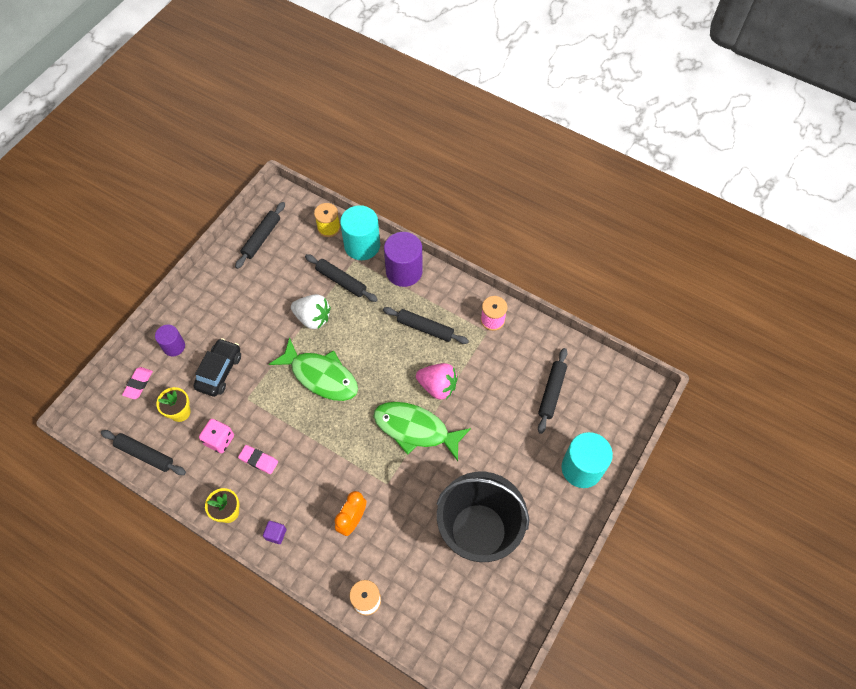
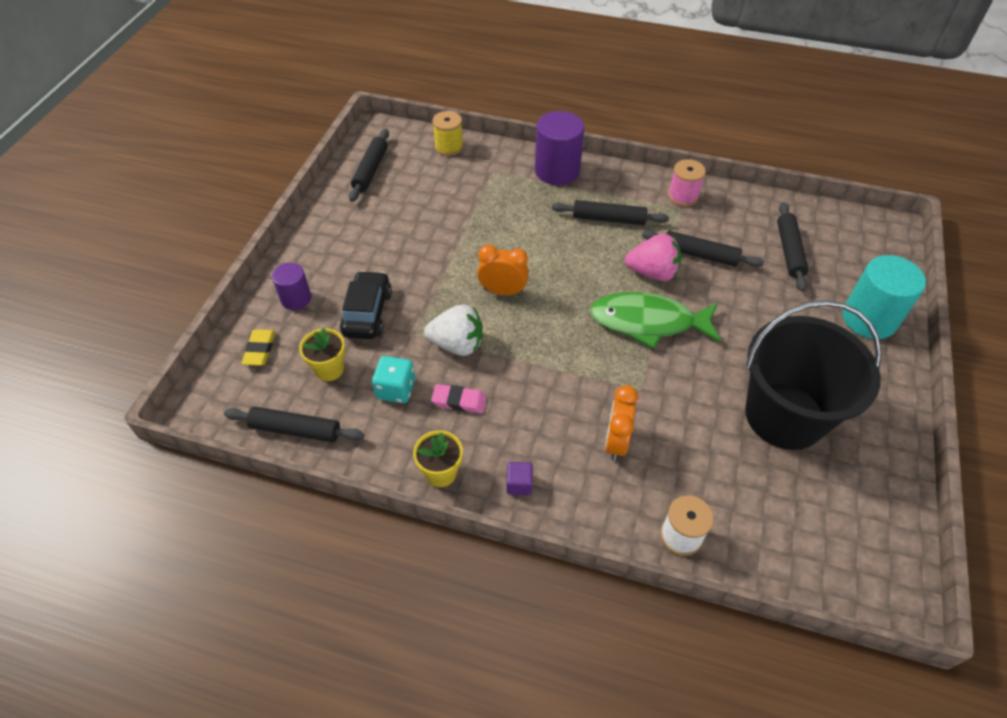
camera: 15 degrees left, 10 degrees down
(138, 384) = (260, 349): pink eraser -> yellow eraser
(219, 440) = (396, 389): pink dice -> turquoise dice
(313, 318) = (467, 235): white strawberry -> white strawberry (457, 344)
(321, 376) = (503, 291): green fish -> orange clock
(341, 281) = (486, 193): black rolling pin -> black rolling pin (700, 255)
(362, 245) = (496, 156): turquoise cylinder -> none

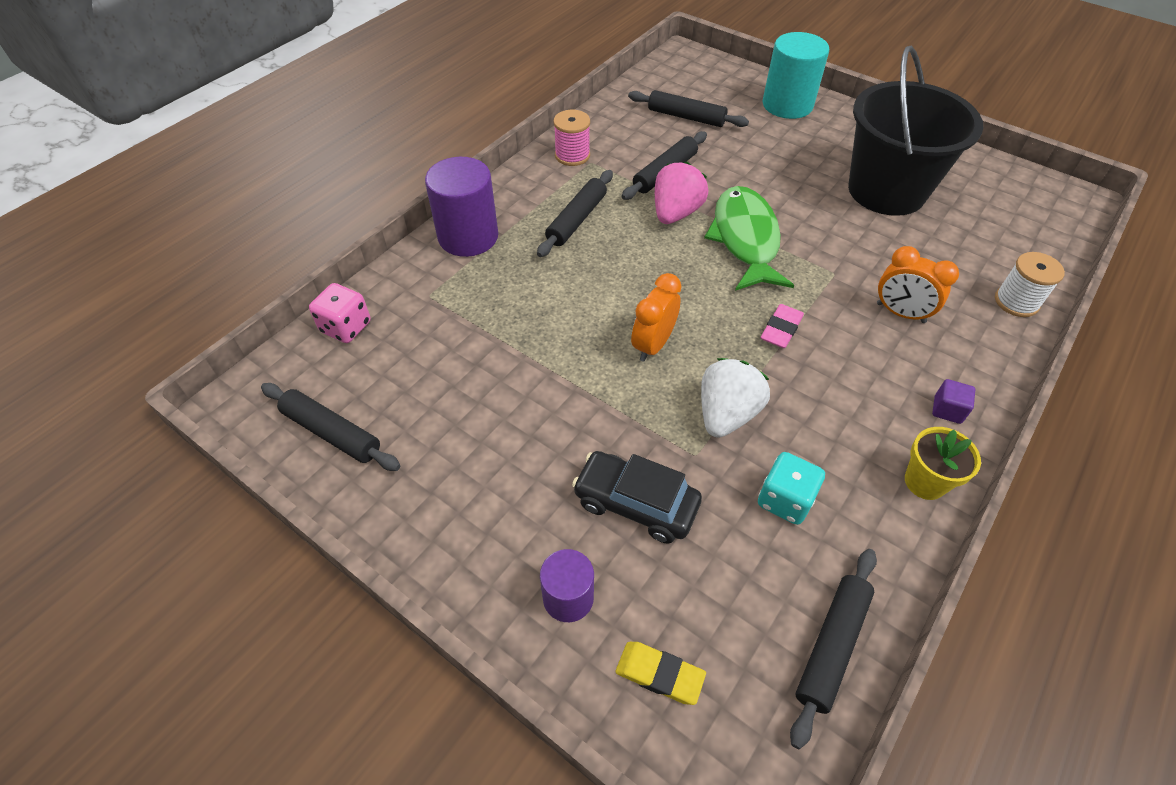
camera: 70 degrees left, 0 degrees up
(329, 369) = (728, 577): yellow flower pot -> none
(449, 147) = (346, 327): yellow spool -> pink dice
(459, 401) = (818, 435): pink eraser -> pink eraser (781, 329)
(648, 322) = (745, 239): green fish -> green fish turned 150 degrees clockwise

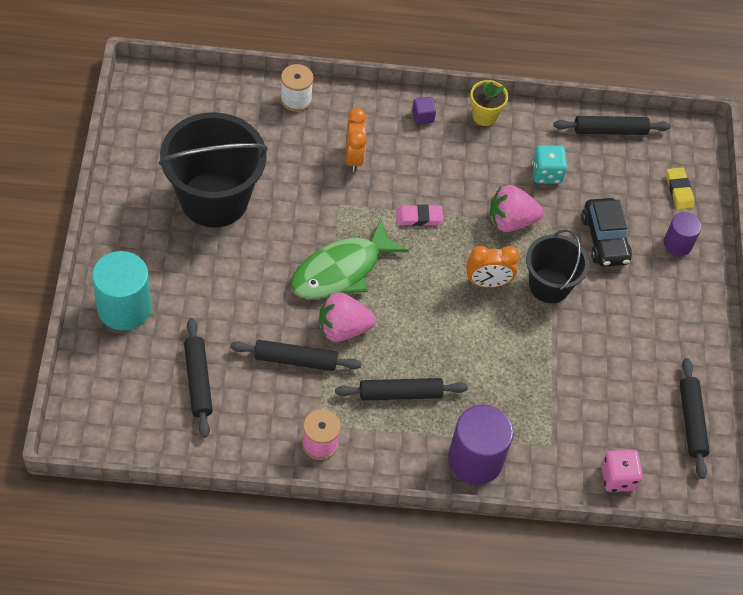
camera: 130 degrees left, 5 degrees up
(609, 400) = (549, 285): none -> black bucket
(726, 414) = (511, 221): white strawberry -> pink strawberry

